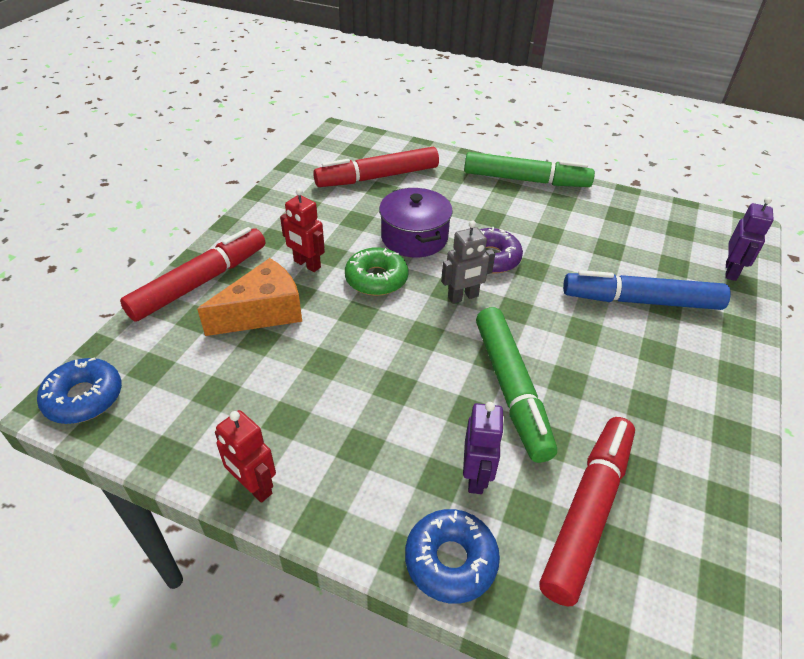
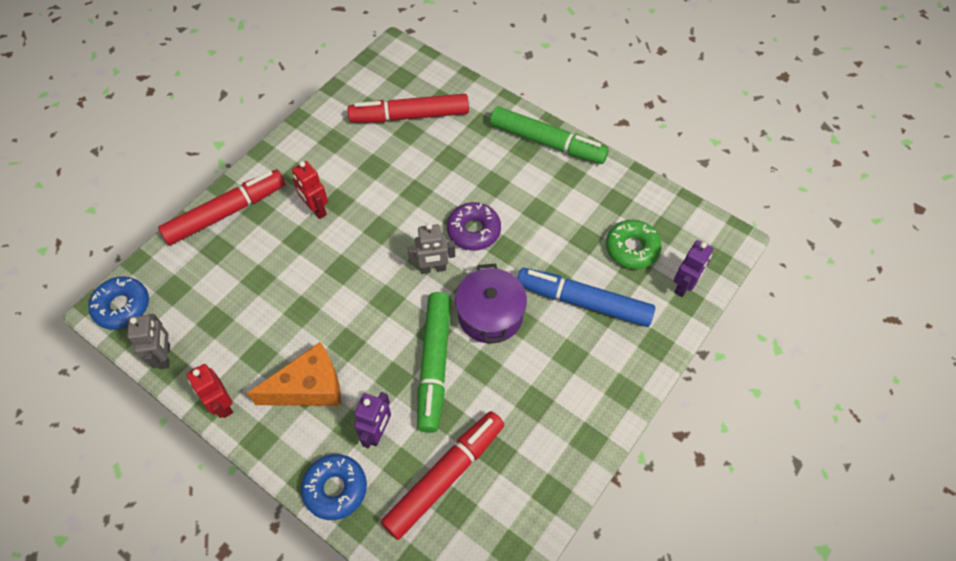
camera: 15 degrees right, 15 degrees up
(157, 444) = (165, 356): none -> grey robot
(263, 312) = (268, 253): orange cheese -> orange cheese (309, 387)
(376, 279) = (368, 235): green donut -> green donut (632, 248)
(414, 237) = (416, 195): purple pot -> purple pot (490, 315)

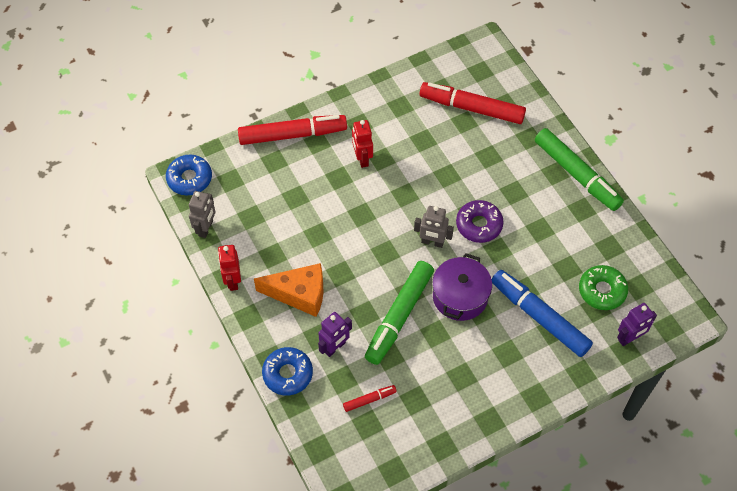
camera: 25 degrees right, 0 degrees up
(445, 476) = (369, 399): red marker -> red marker, size x0.45

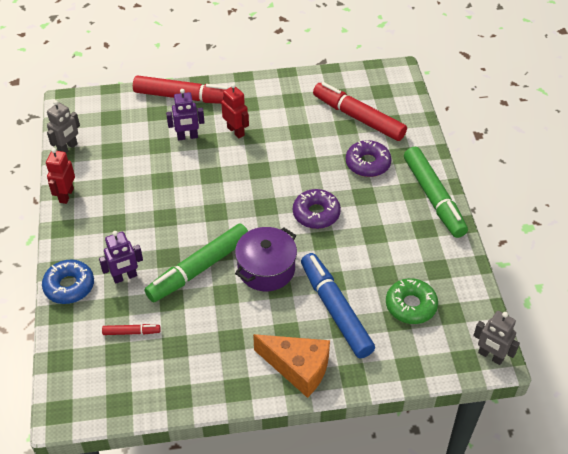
camera: 20 degrees right, 10 degrees down
(189, 179) = (77, 107): blue donut -> none
(299, 294) = (118, 223): orange cheese -> orange cheese (298, 368)
(362, 159) = (236, 131): red robot -> red robot turned 135 degrees clockwise
(432, 242) = (264, 216): grey robot -> grey robot (490, 356)
(502, 156) = (367, 163): none -> purple donut
(629, 338) = (419, 357): purple robot -> purple robot (187, 137)

